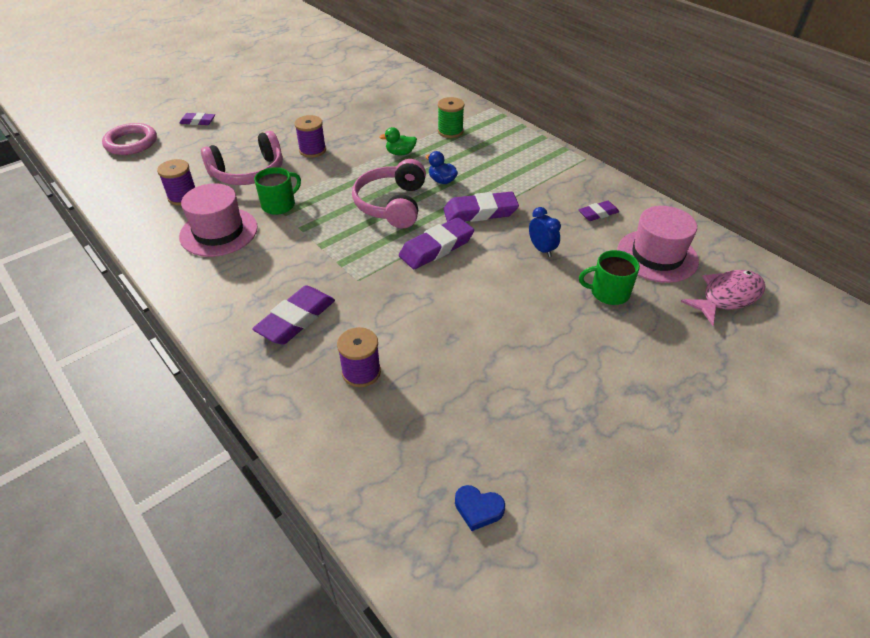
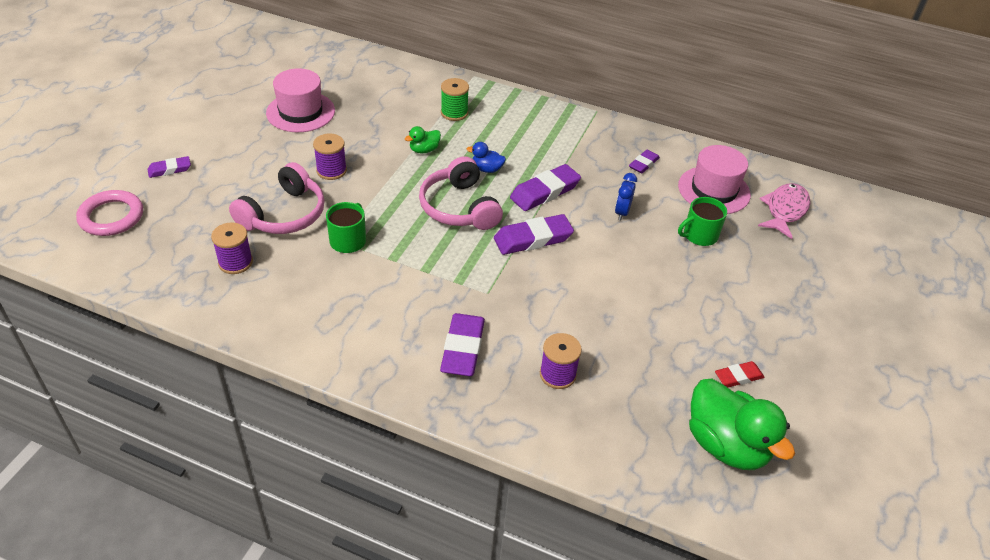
camera: 30 degrees left, 0 degrees up
(219, 232) = (310, 288): pink hat -> pink hat (300, 112)
(436, 247) = (533, 239): purple eraser -> purple eraser turned 45 degrees clockwise
(478, 509) = (726, 445): blue heart -> green duck
(541, 249) = (622, 212): blue clock -> blue clock turned 105 degrees counterclockwise
(546, 444) = (738, 377): none -> red eraser

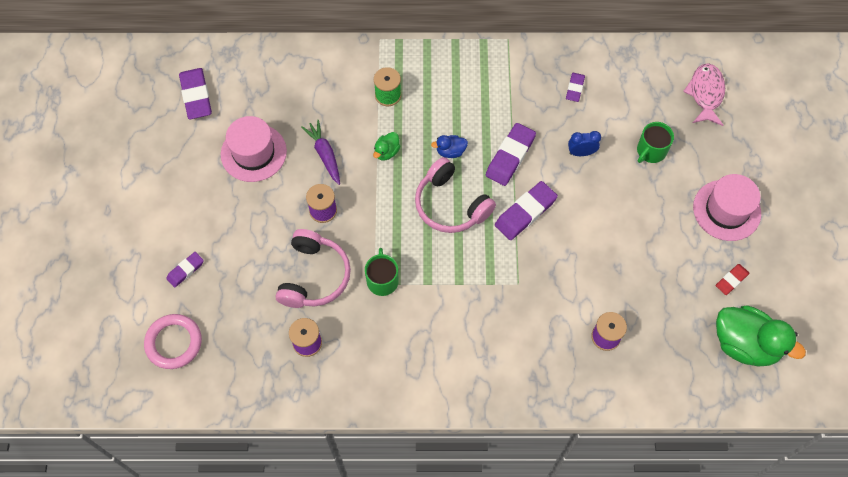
camera: 20 degrees left, 20 degrees up
(364, 133) = (325, 155): none -> purple carrot
(463, 348) = (527, 345): purple eraser -> purple eraser (196, 96)
(622, 212) = (581, 153): blue clock -> blue clock turned 90 degrees clockwise
(714, 190) = (642, 95): pink hat -> pink hat (726, 210)

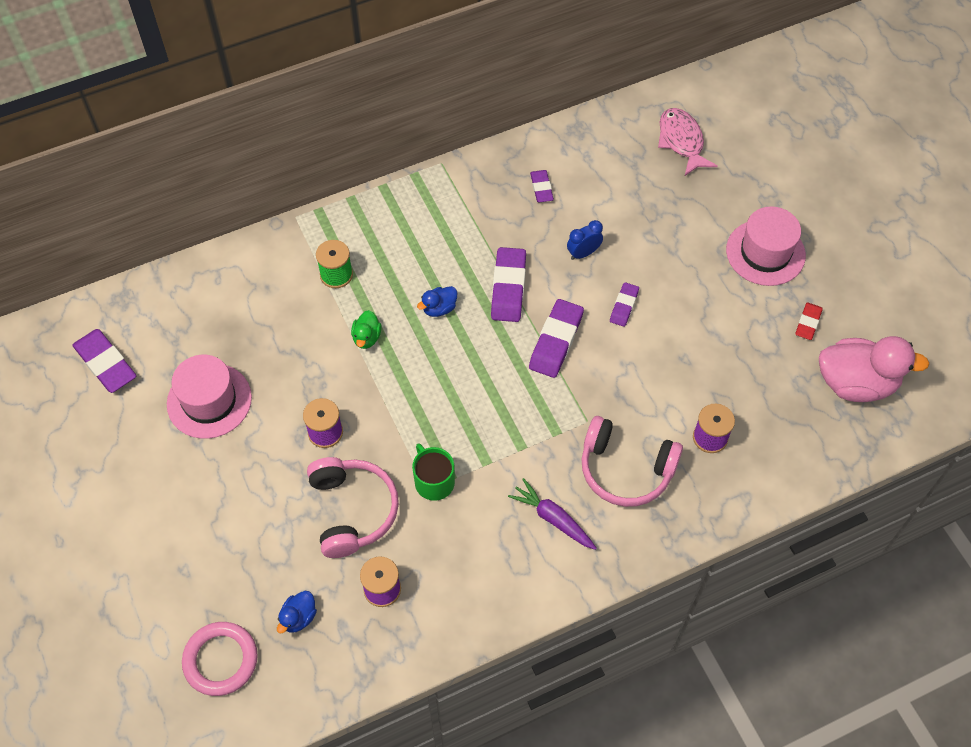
camera: 25 degrees left, 5 degrees down
(185, 270) = (193, 570): purple eraser -> purple eraser (624, 306)
(240, 337) = (298, 617): none -> blue duck
(325, 155) = (296, 369): purple carrot -> purple carrot (553, 519)
(450, 205) = (469, 366): pink headphones -> pink headphones (625, 470)
(650, 151) = (656, 222): green mug -> none
(745, 344) = (856, 383): green duck -> pink duck

